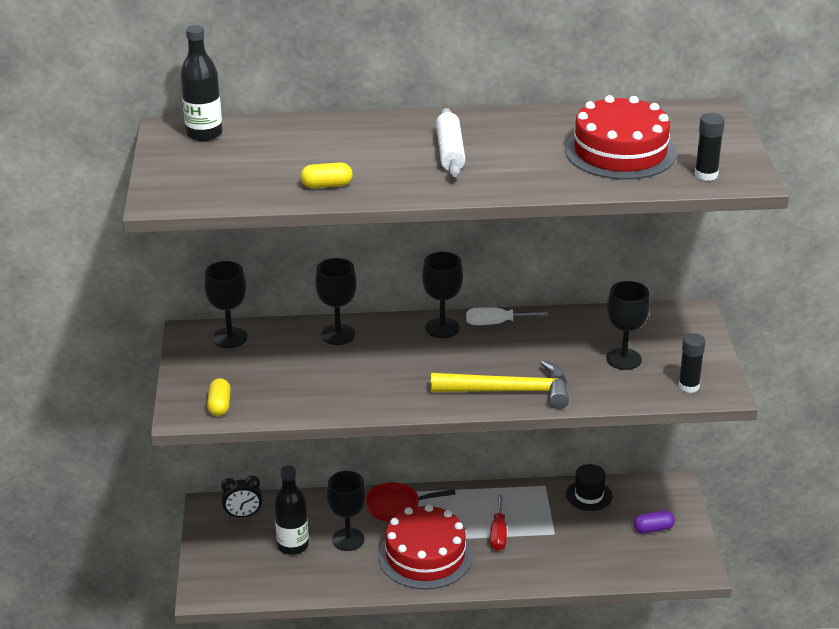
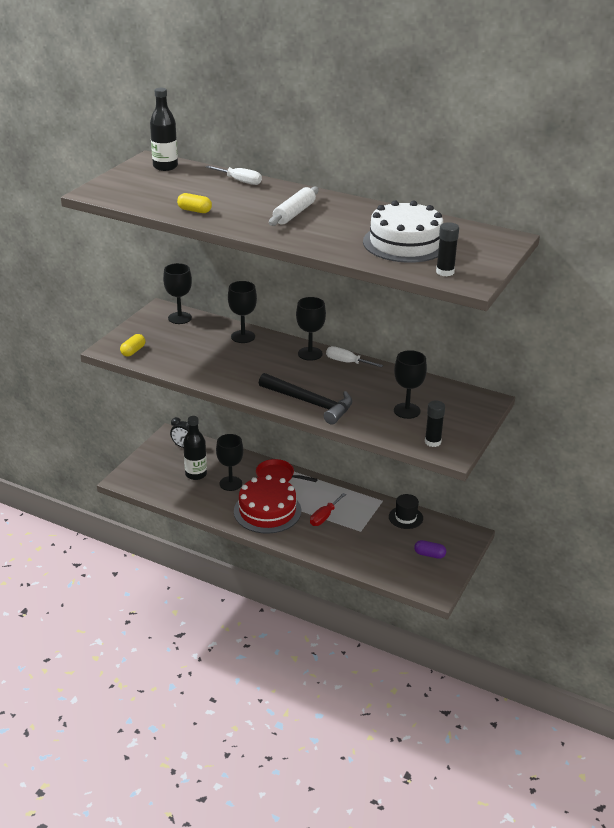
camera: 30 degrees right, 0 degrees up
(327, 127) = (240, 181): none -> white screwdriver
(509, 391) = (310, 403): yellow hammer -> black hammer
(620, 152) = (405, 243): red cake -> white cake

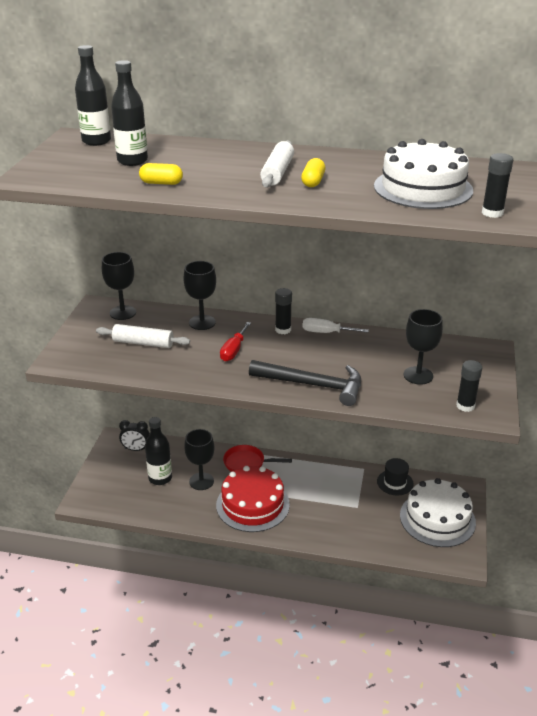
camera: 15 degrees left, 0 degrees up
(133, 351) = (87, 359): yellow capsule -> yellow capsule (313, 182)
(183, 188) = (132, 161): none -> black bottle
(185, 346) = (143, 343): none -> white rolling pin
(240, 181) = (192, 146): white screwdriver -> none
(310, 354) = (283, 330): black goblet -> black glue stick
(324, 517) = (314, 499): red screwdriver -> red screwdriver (234, 350)
(429, 554) = (437, 519): purple capsule -> white cake

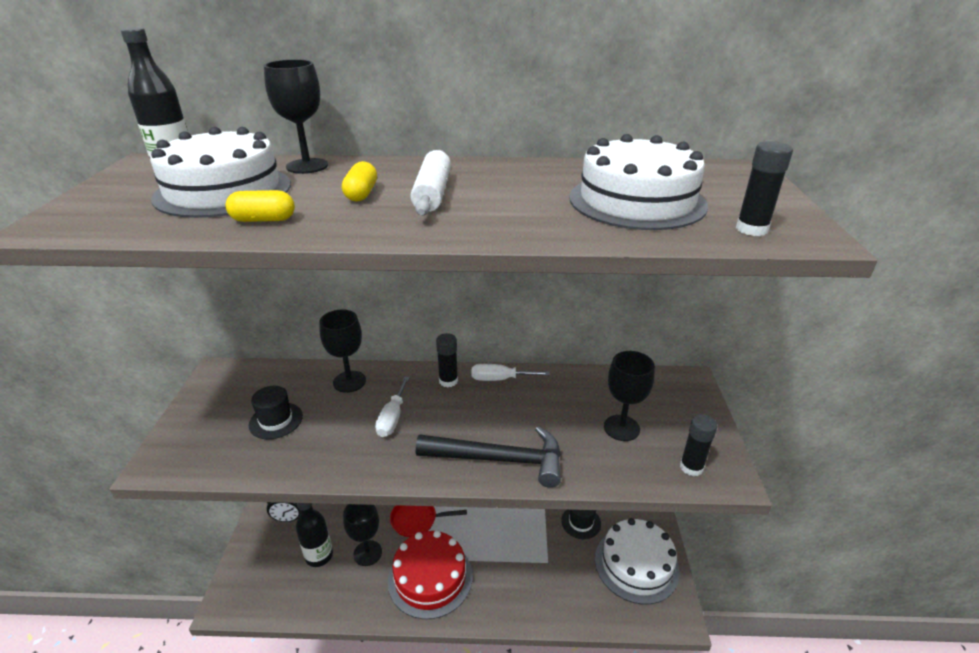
camera: 10 degrees left, 0 degrees up
(123, 313) = (249, 378): black goblet -> black goblet (307, 166)
(132, 161) = (223, 190): black bottle -> white cake
(143, 343) = (276, 420): white rolling pin -> black hat
(234, 350) = (392, 418): red screwdriver -> white screwdriver
(313, 182) = (485, 202): yellow capsule -> yellow capsule (361, 194)

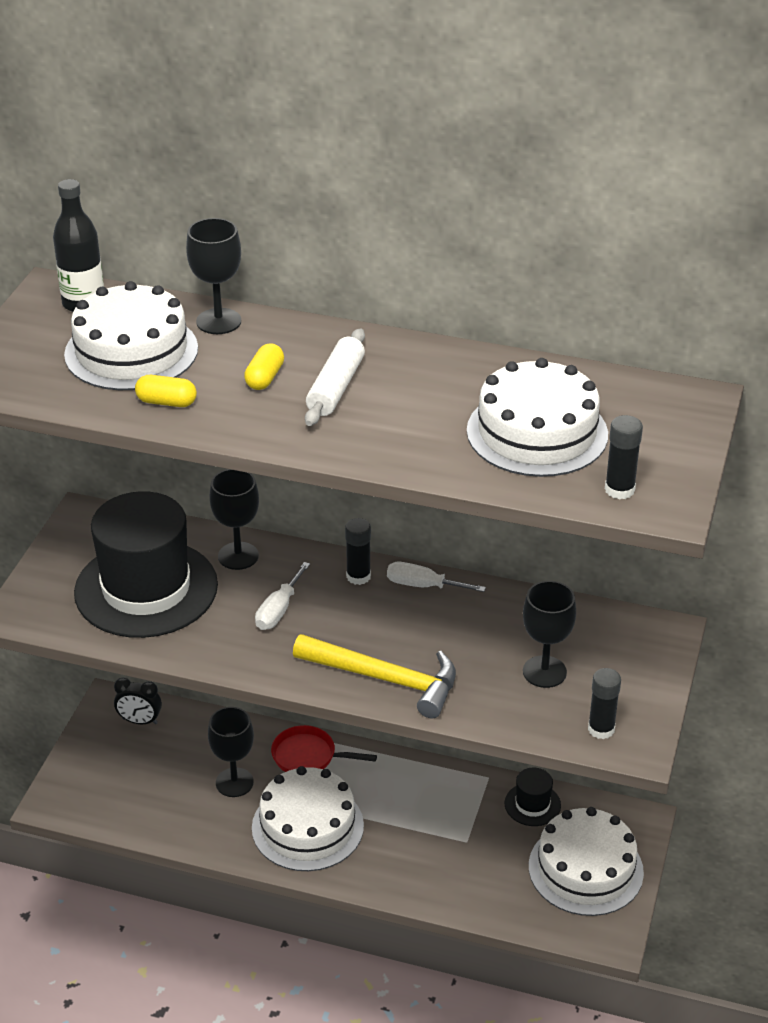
camera: 15 degrees right, 5 degrees up
(276, 420) = (146, 589): black hat -> black hat, size x2.33
(319, 556) = (172, 773): black bottle -> none
(430, 577) = (307, 826): red cake -> white cake
(499, 459) = (385, 679): black hammer -> yellow hammer

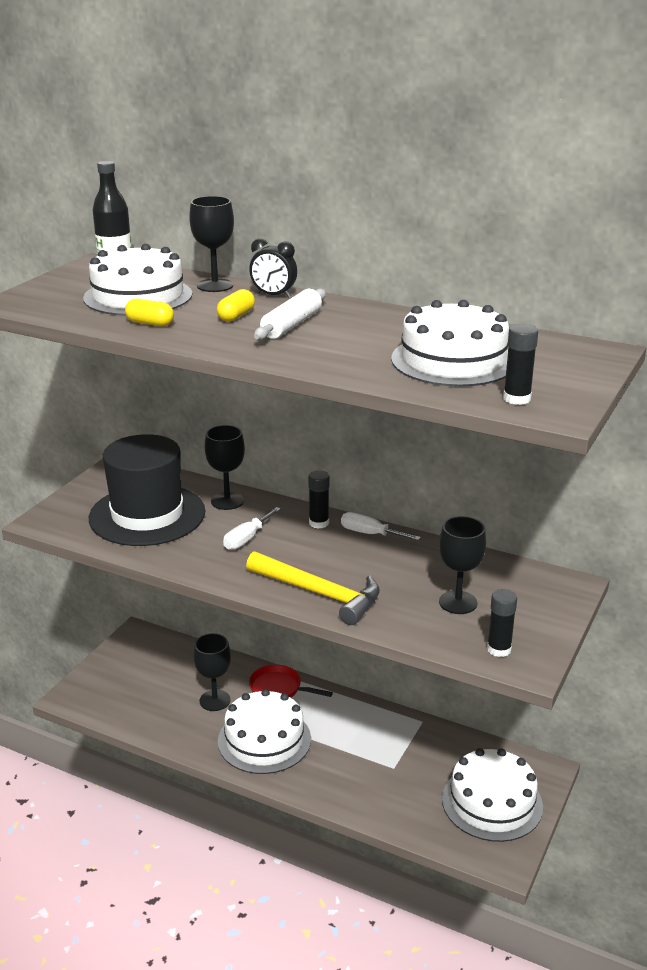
camera: 10 degrees right, 10 degrees down
(140, 721) = (155, 649): black clock -> black clock (273, 295)
(532, 804) = (455, 746): black hat -> none

